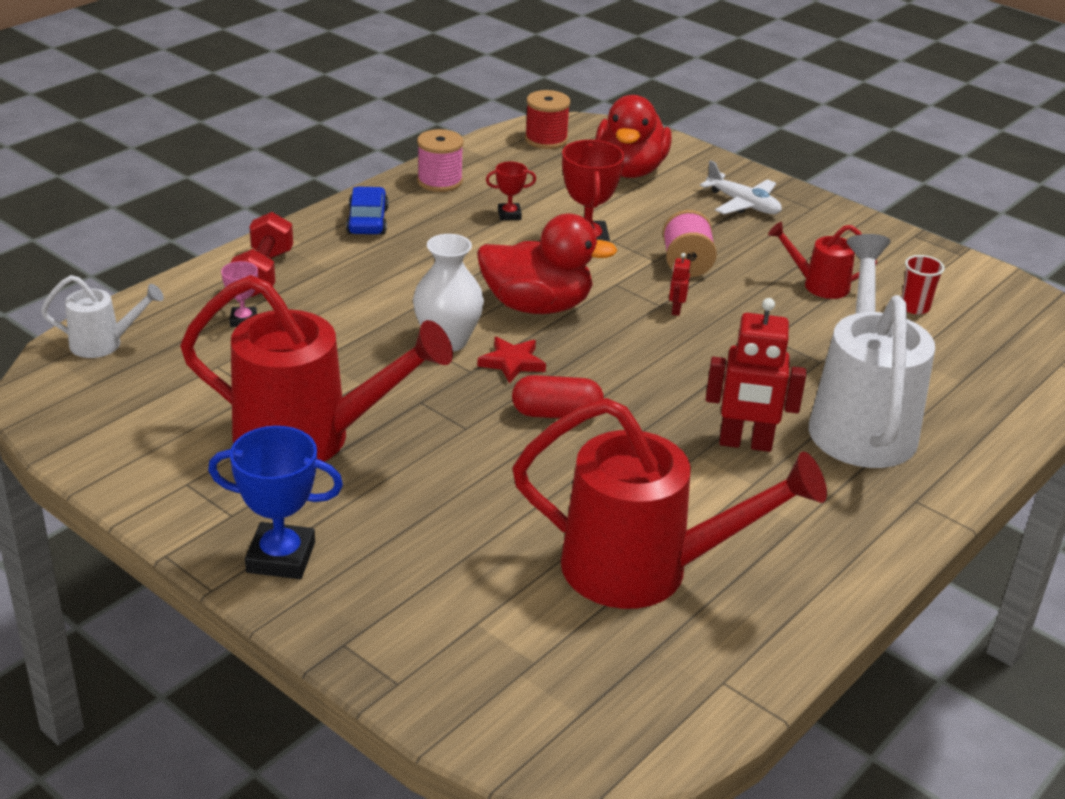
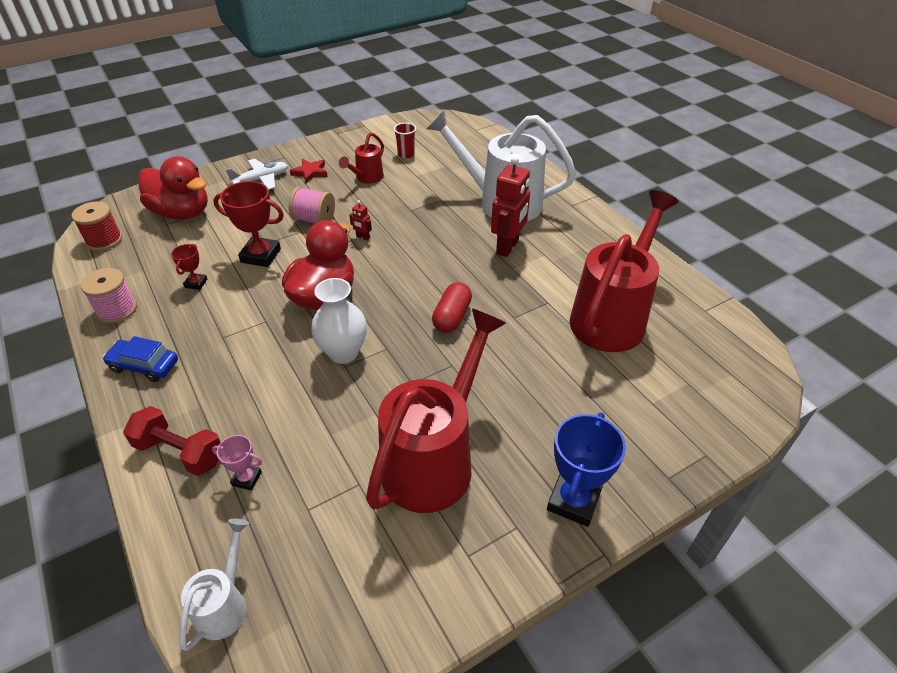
camera: 70 degrees left, 10 degrees up
(512, 363) = (386, 325): red star -> red star (310, 172)

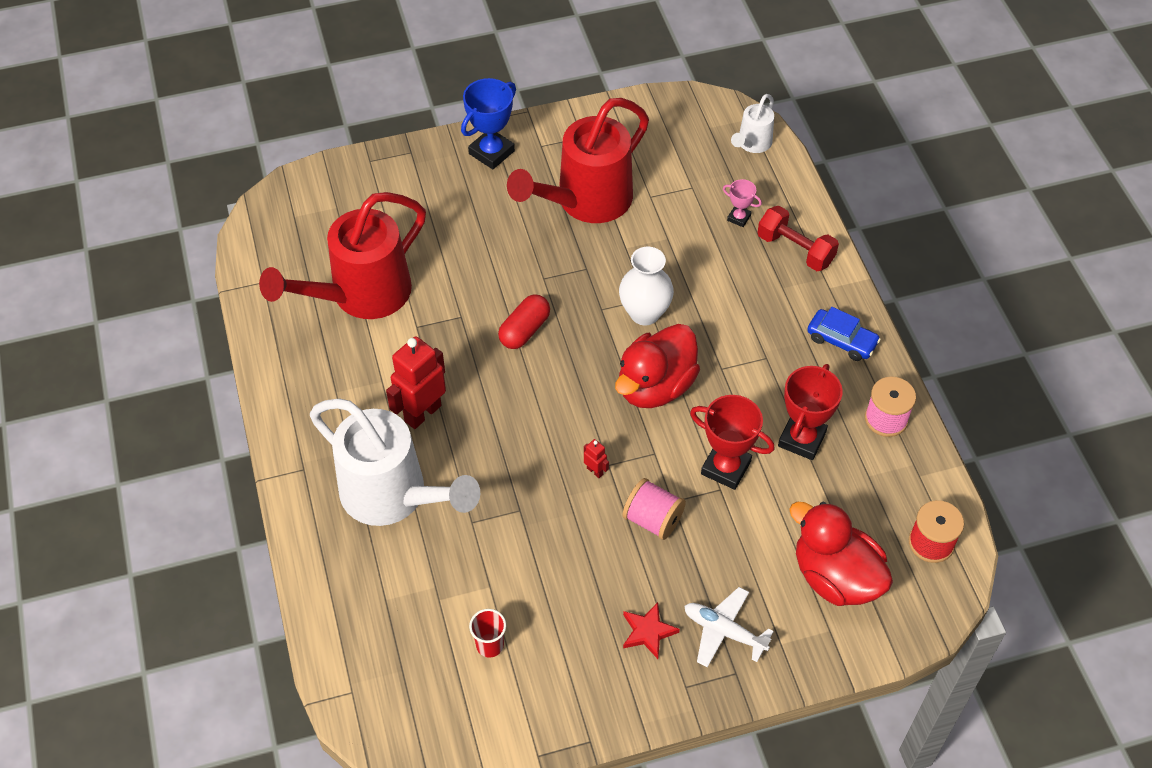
camera: 165 degrees left, 10 degrees up
(196, 283) = (801, 439): red trophy -> red trophy, size x1.88
(261, 179) = (724, 631): white plane -> white plane turned 45 degrees clockwise
(367, 178) = (564, 596): red watering can -> none

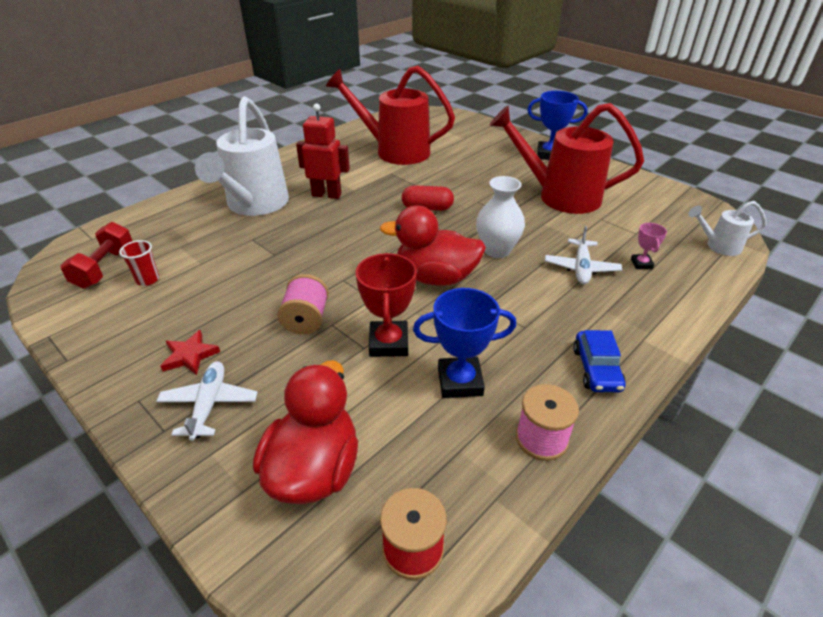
camera: 60 degrees right, 15 degrees down
(595, 471) = (332, 275): red robot -> none
(715, 266) = (581, 268): none -> white plane
(795, 250) = (653, 304): red dumbbell -> red dumbbell (105, 268)
(801, 439) = (460, 381): red trophy -> blue trophy

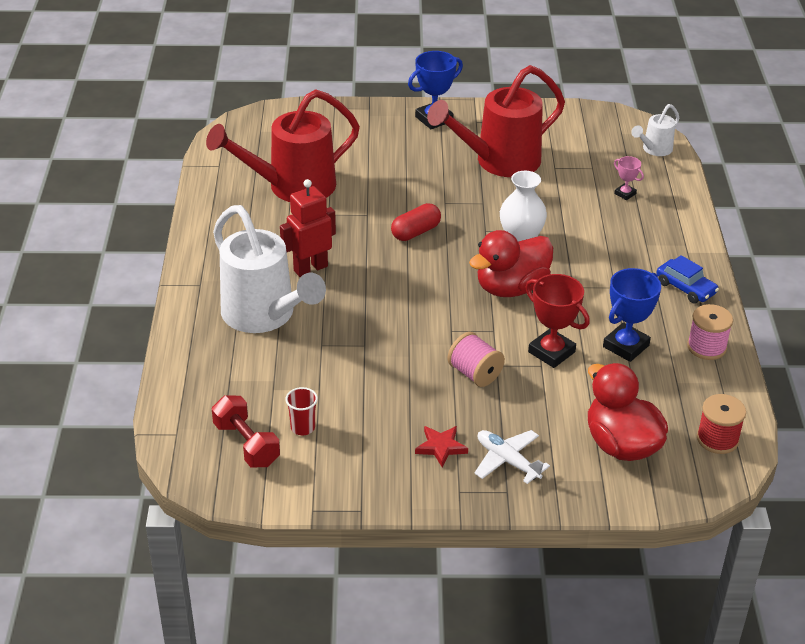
camera: 45 degrees left, 0 degrees up
(581, 268) = (593, 220): white plane -> none

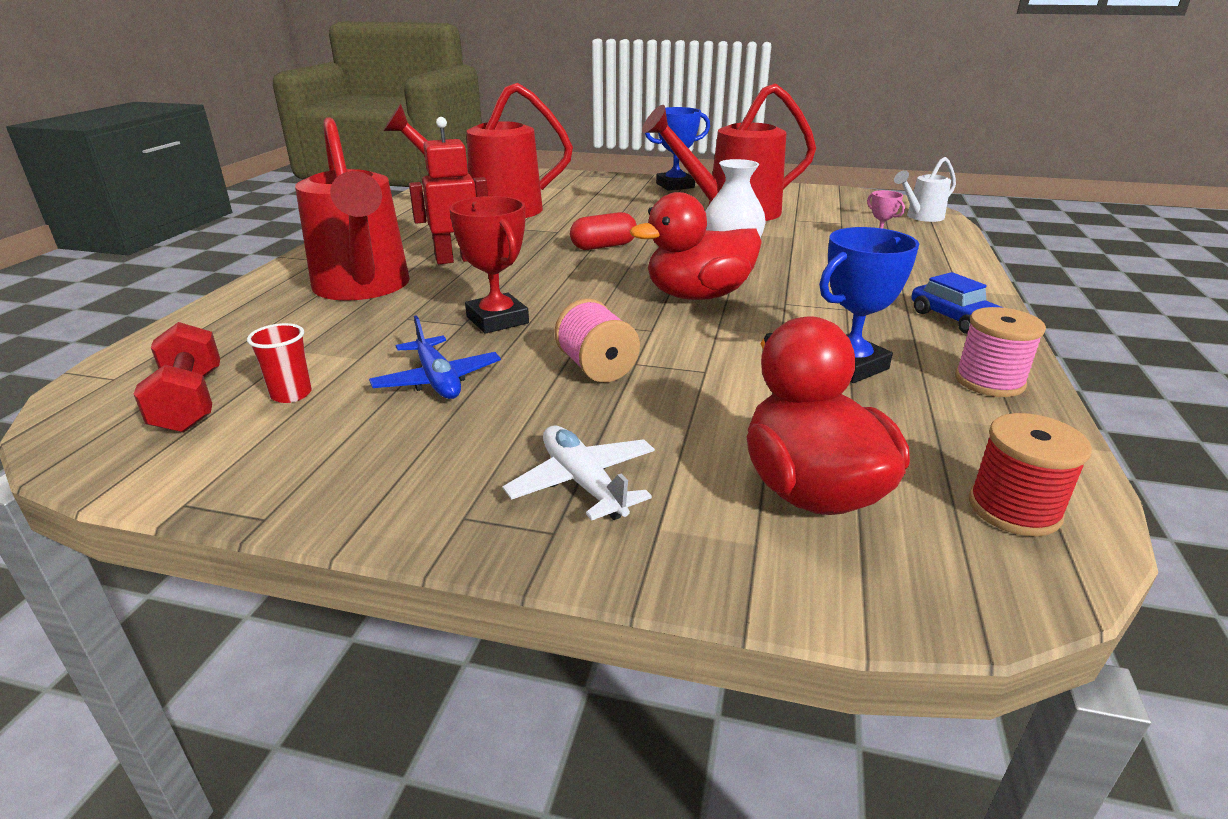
camera: 15 degrees right, 10 degrees down
(264, 315) = (363, 288): white watering can -> red watering can
(383, 401) = (437, 380): none -> blue plane
(441, 447) = (480, 447): red star -> none
(551, 352) = (727, 359): red trophy -> red trophy (497, 320)

